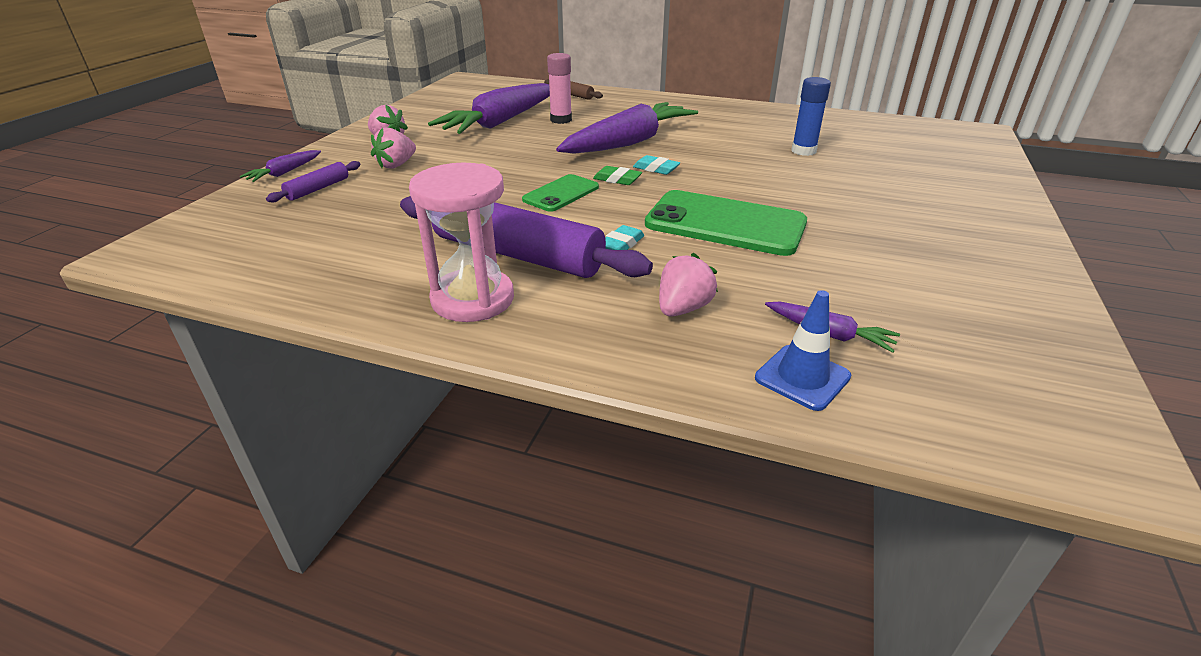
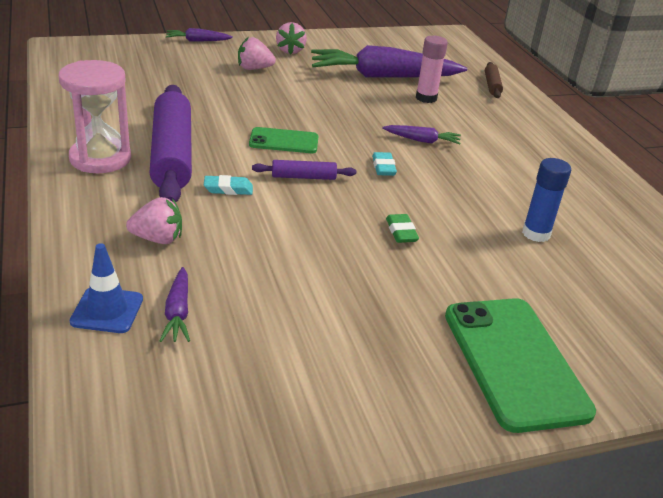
camera: 50 degrees right, 0 degrees up
(318, 189) = (188, 59): purple rolling pin -> purple rolling pin (303, 177)
(617, 179) = (339, 156): green eraser -> green eraser (401, 232)
(629, 142) = (422, 140): purple carrot -> purple carrot, size x0.44
(725, 224) = (315, 225): green phone -> green phone (514, 362)

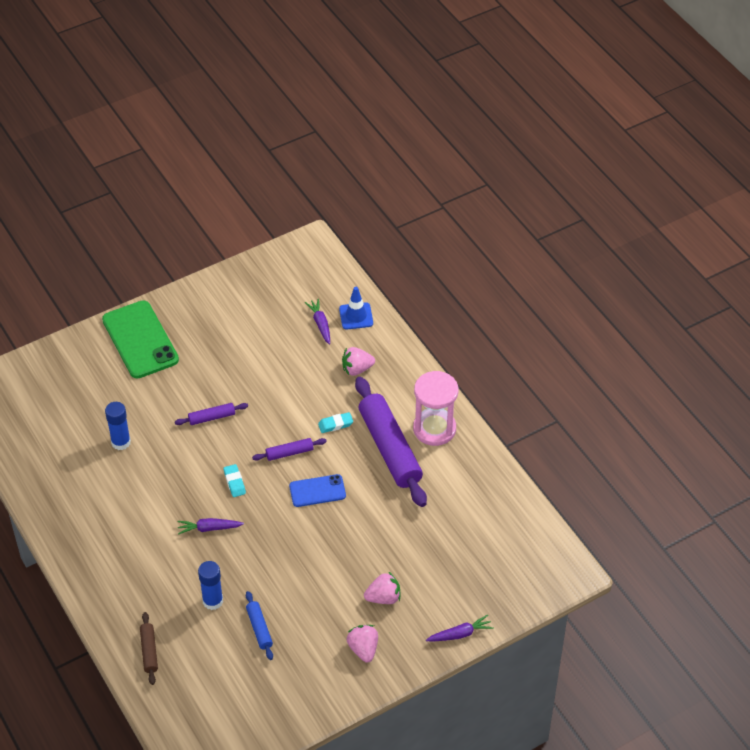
camera: 170 degrees right, 15 degrees up
(284, 141) = (317, 491): green phone -> blue phone
(383, 76) = (259, 628): purple carrot -> blue rolling pin
(401, 232) = (212, 417): green eraser -> purple rolling pin
(426, 98) = (213, 601): pink glue stick -> blue glue stick

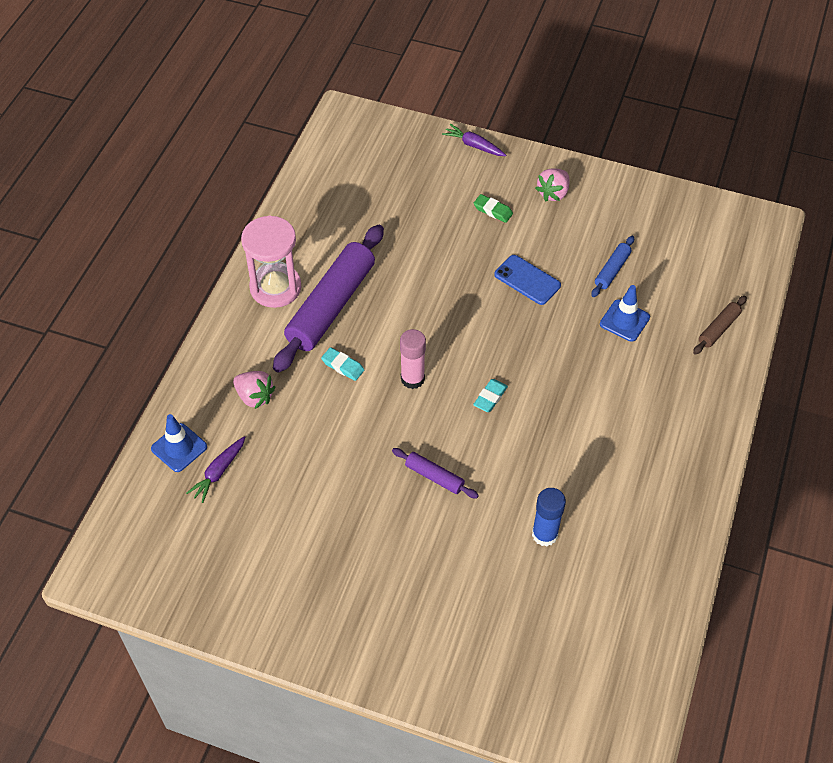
camera: 130 degrees left, 5 degrees up
(140, 340) = (396, 635): green phone -> none
(209, 528) = (559, 379): purple carrot -> none
(213, 601) = (624, 321): blue glue stick -> blue traffic cone
(289, 453) = (412, 379): purple rolling pin -> pink glue stick
(317, 491) = (434, 327): blue phone -> blue phone (527, 280)
(383, 597) = (493, 210): pink strawberry -> green eraser

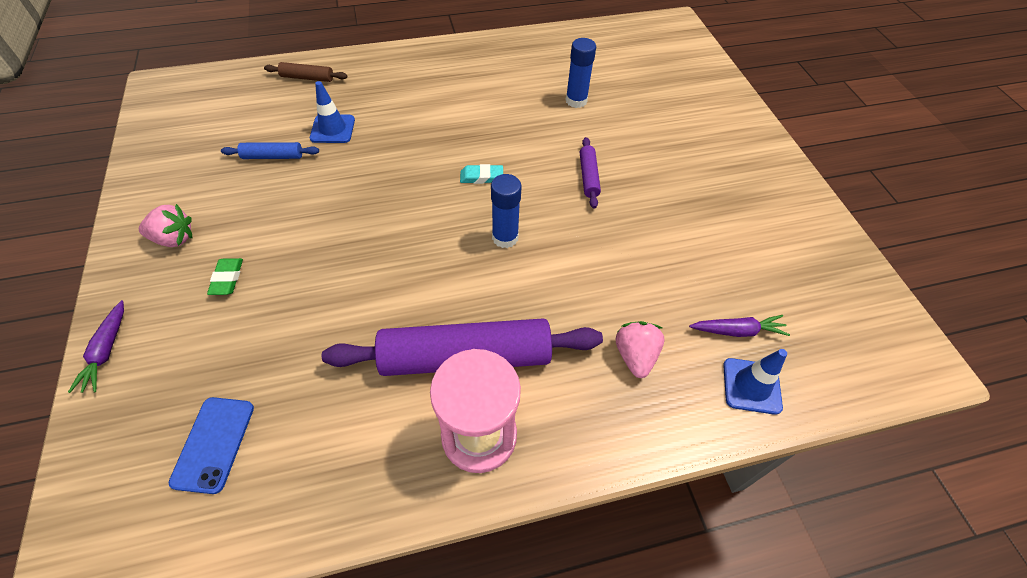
camera: 125 degrees left, 0 degrees up
(343, 366) = (535, 300): turquoise eraser -> none
(412, 379) = (505, 237): pink glue stick -> blue glue stick
(527, 280) = (321, 208): blue phone -> blue phone (214, 444)

